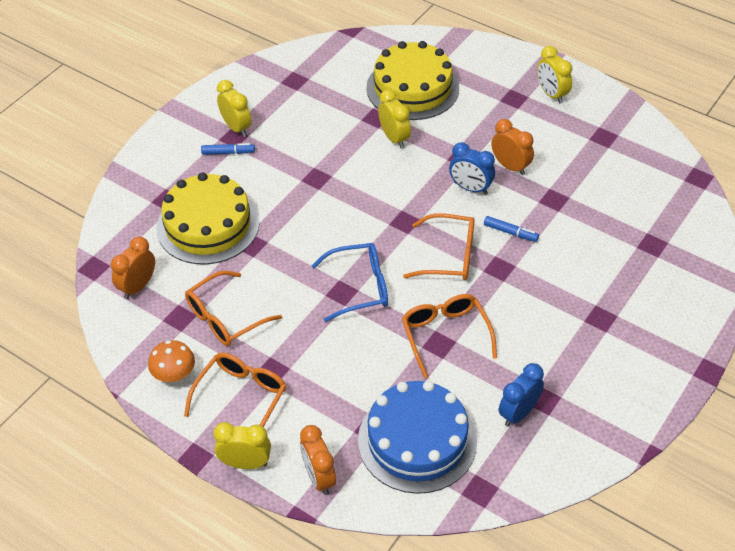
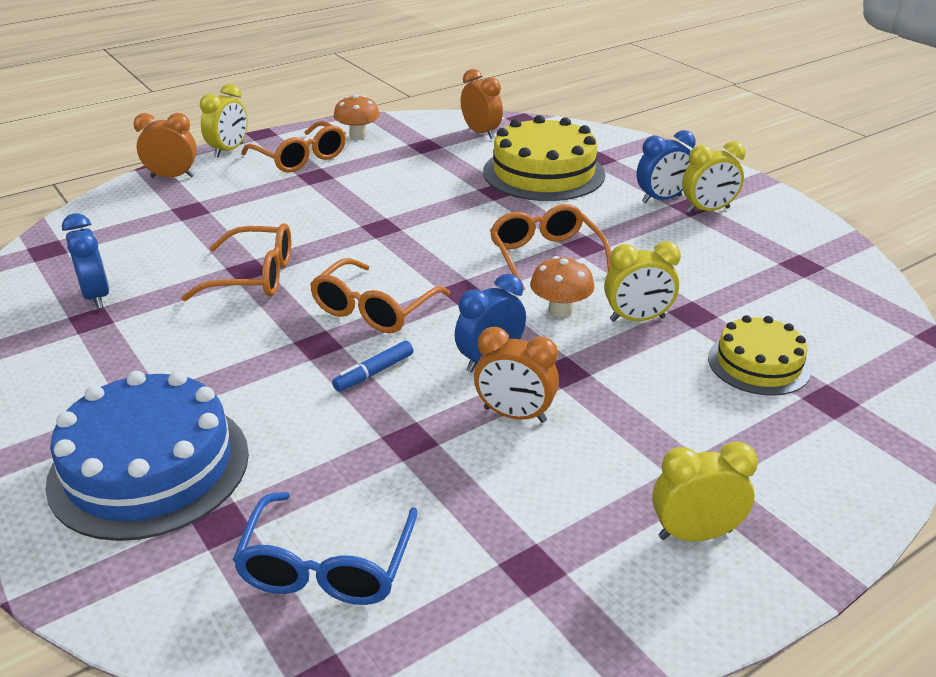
camera: 110 degrees right, 15 degrees down
(225, 318) = (404, 164): orange glasses -> orange glasses (545, 256)
(228, 152) = (661, 199): blue marker -> blue clock
(360, 287) = (378, 239): blue glasses -> blue glasses (327, 566)
(402, 172) = (560, 310): none -> orange mushroom
(412, 88) = (758, 364): yellow cake -> yellow cake, size x0.59
(417, 440) = (146, 229): blue cake -> blue cake (149, 467)
(510, 166) = (514, 415): orange clock -> orange clock turned 45 degrees clockwise

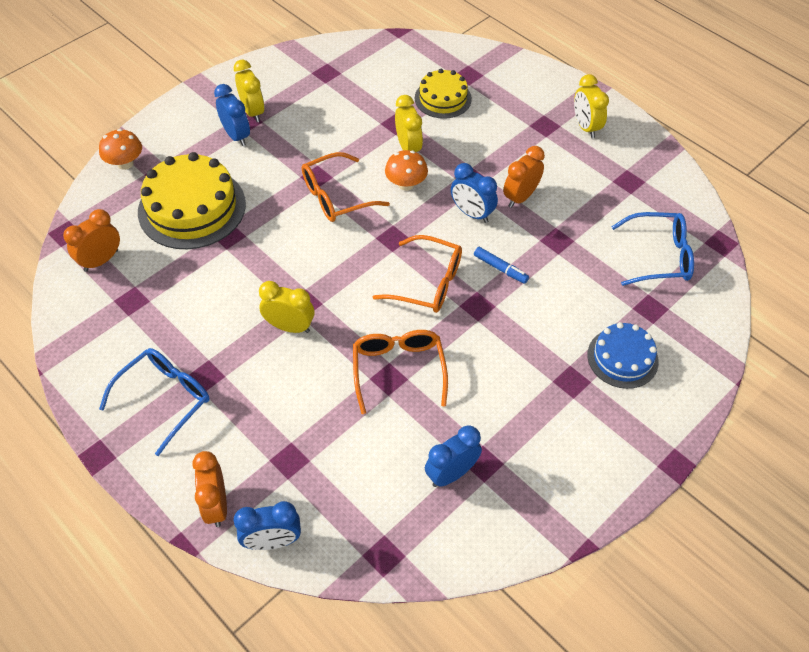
camera: 100 degrees left, 20 degrees up
(114, 199) = (272, 541): none -> blue clock
(149, 467) = (622, 358): blue cake -> blue cake, size x0.59
(229, 150) = (145, 473): yellow clock -> yellow clock (290, 327)
(300, 158) = (165, 399): orange glasses -> blue glasses
(358, 135) = (105, 361): orange mushroom -> orange mushroom (125, 163)
(514, 415) = (520, 197): orange clock -> orange clock turned 150 degrees counterclockwise

